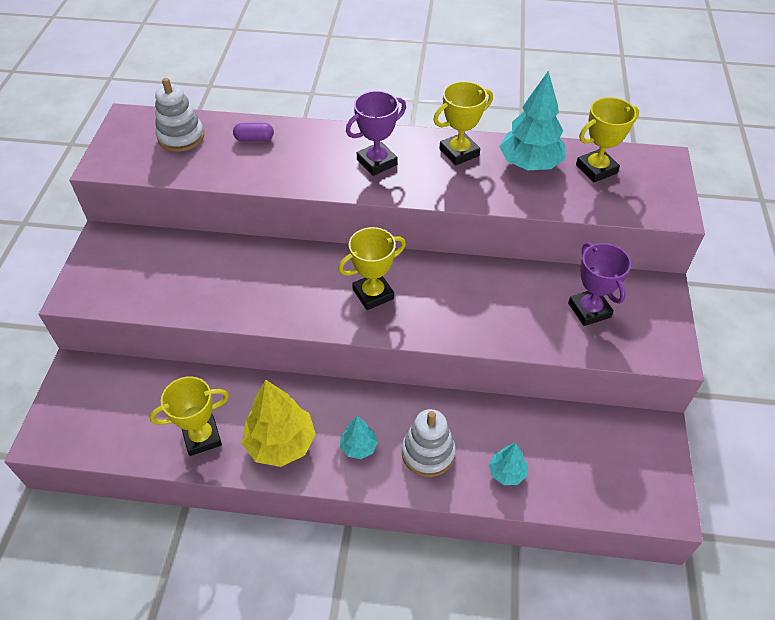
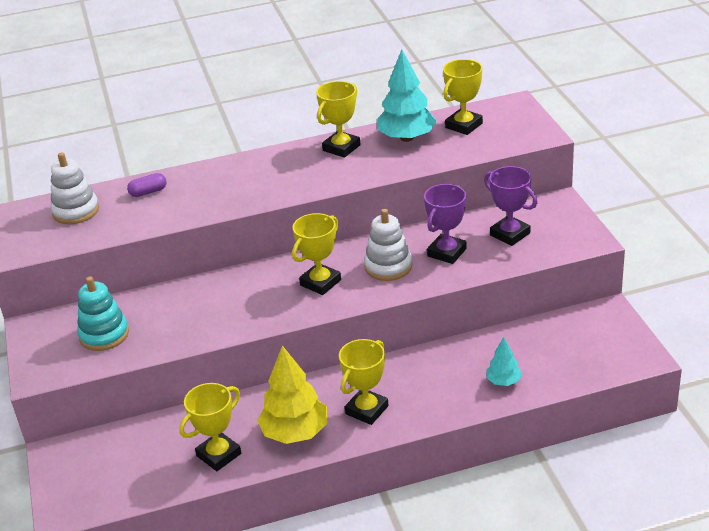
camera: 20 degrees left, 15 degrees down
(153, 274) = (104, 335): none -> turquoise stacking toy
(358, 447) = (367, 410): turquoise tree -> yellow trophy
(377, 162) = (274, 175): purple trophy -> purple trophy (447, 252)
(428, 453) = (429, 392): white stacking toy -> white stacking toy (388, 267)

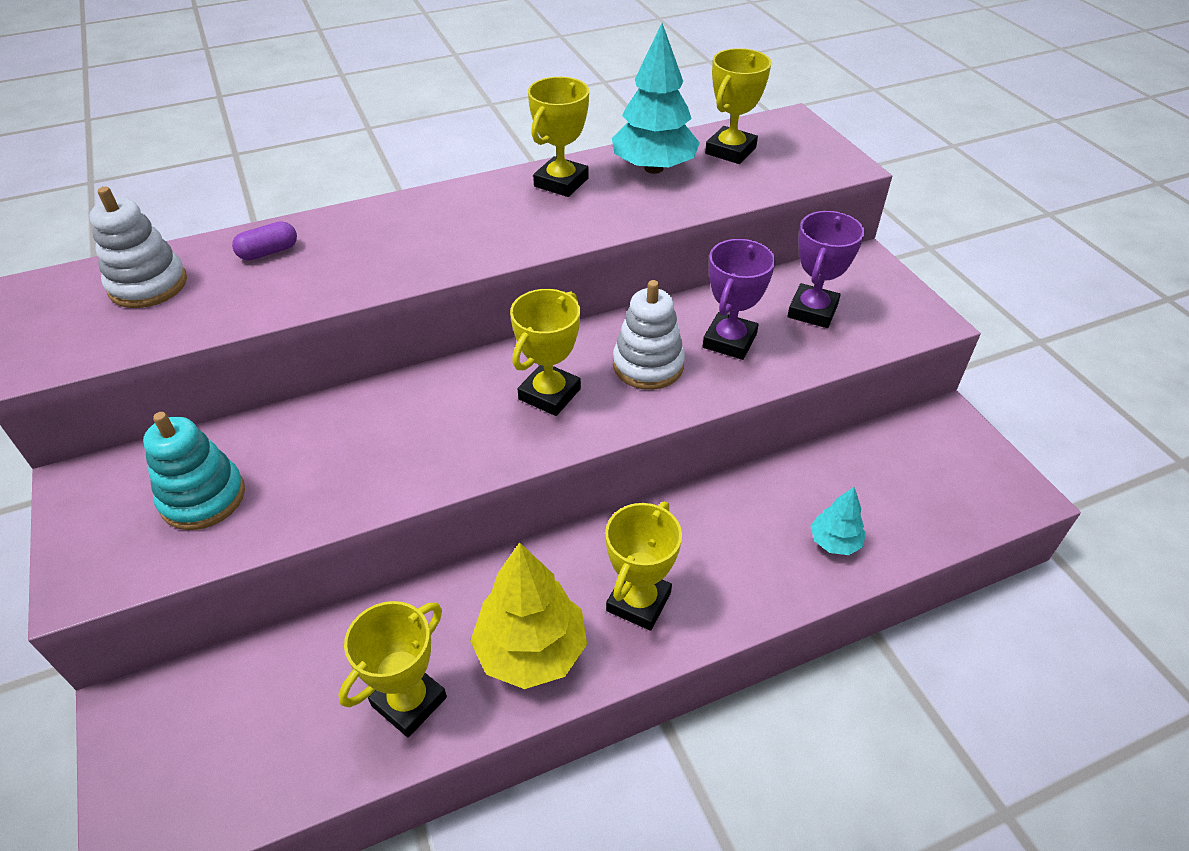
camera: 10 degrees left, 10 degrees up
(510, 234) = (812, 311): purple trophy -> purple trophy turned 75 degrees clockwise

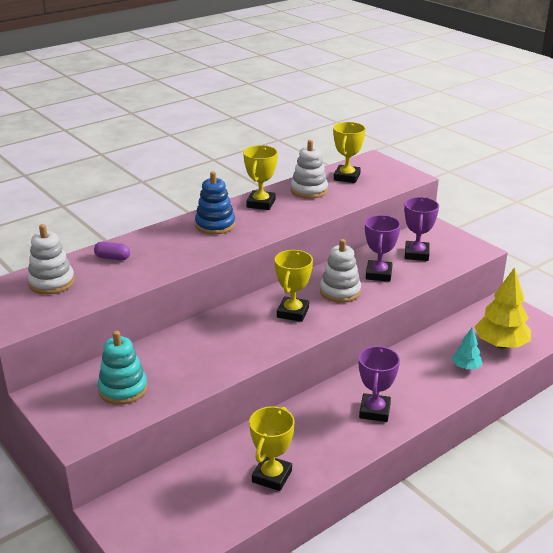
camera: 15 degrees left, 15 degrees down
(268, 252) = (112, 258): purple capsule -> purple capsule turned 60 degrees clockwise
(465, 213) = (215, 225): none -> blue stacking toy
(531, 650) = (327, 442): yellow tree -> yellow tree (500, 344)
(638, 602) = (374, 411): yellow trophy -> purple trophy
(654, 168) = (309, 190): turquoise tree -> white stacking toy

